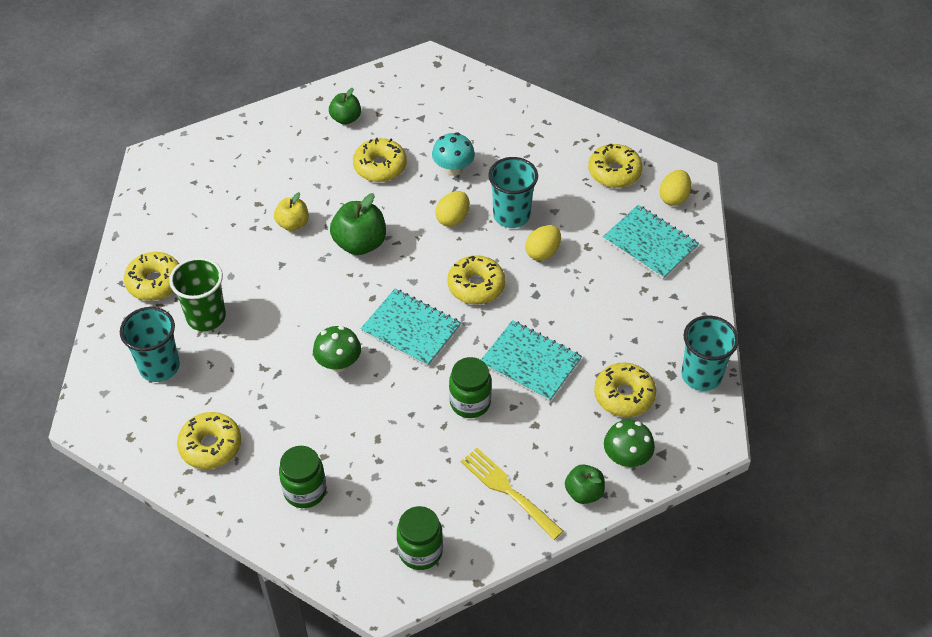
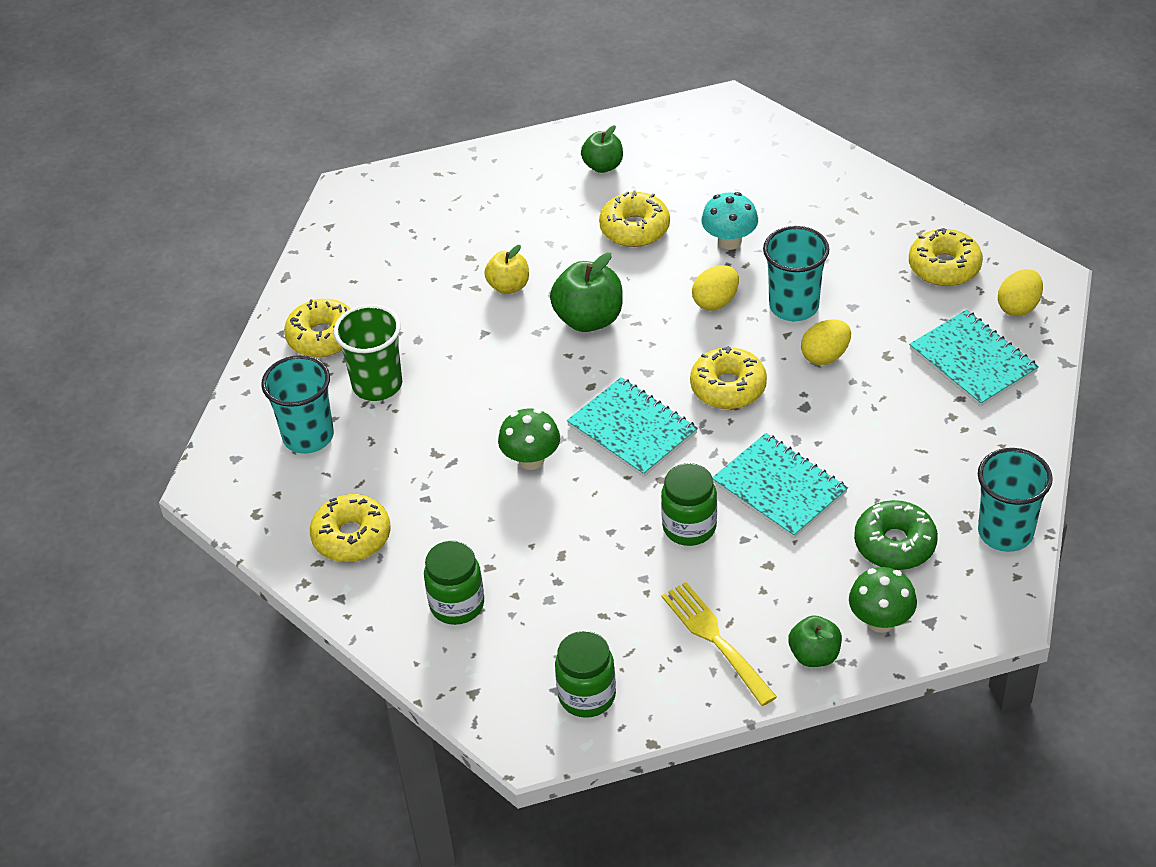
camera: 15 degrees right, 5 degrees down
(624, 395) = (894, 544): yellow donut -> green donut

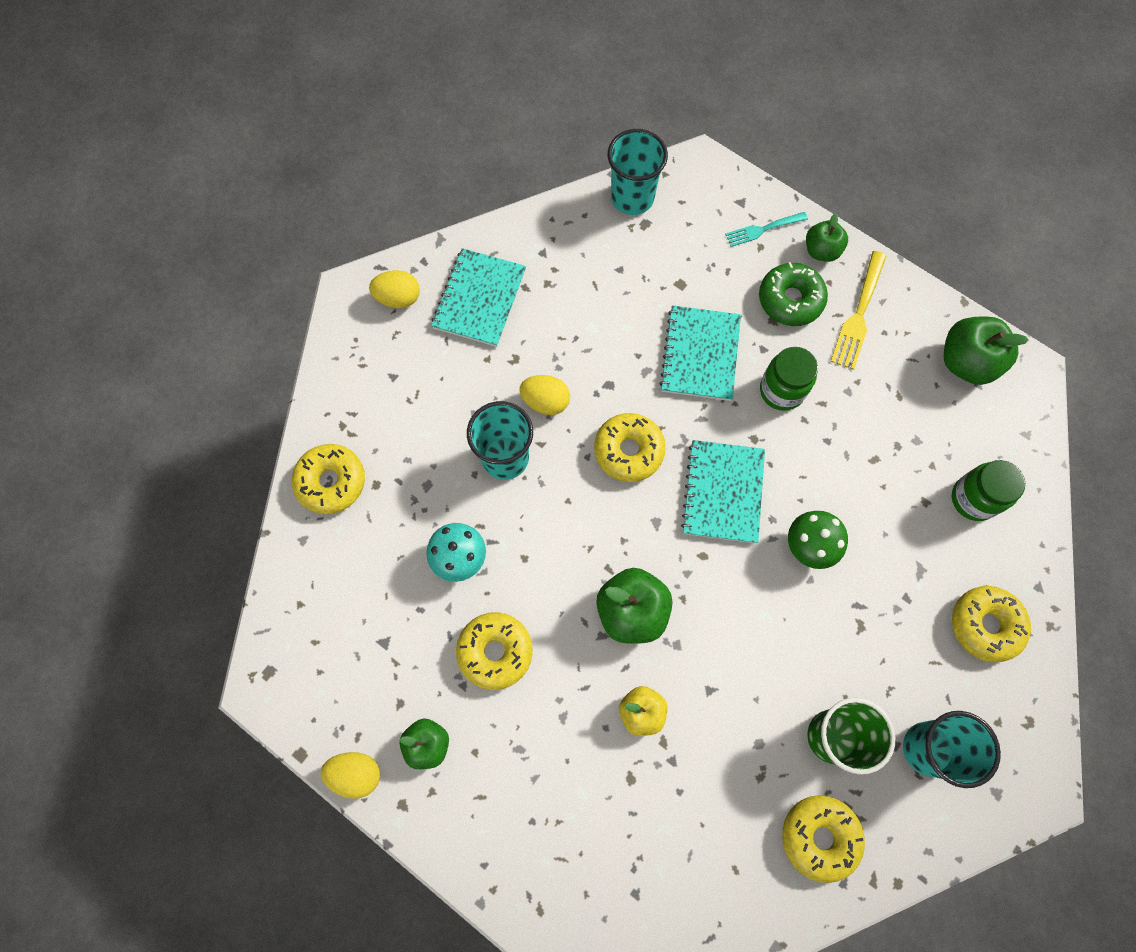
camera: 130 degrees left, 25 degrees up
(587, 696) = (966, 362): green jar -> green apple
(715, 302) = (541, 521): yellow egg -> yellow egg (356, 774)
(880, 621) = (763, 229): green mushroom -> turquoise fork
(894, 544) = (693, 255): green donut -> green donut (790, 300)
(944, 267) = (384, 373): yellow donut -> yellow donut (331, 482)

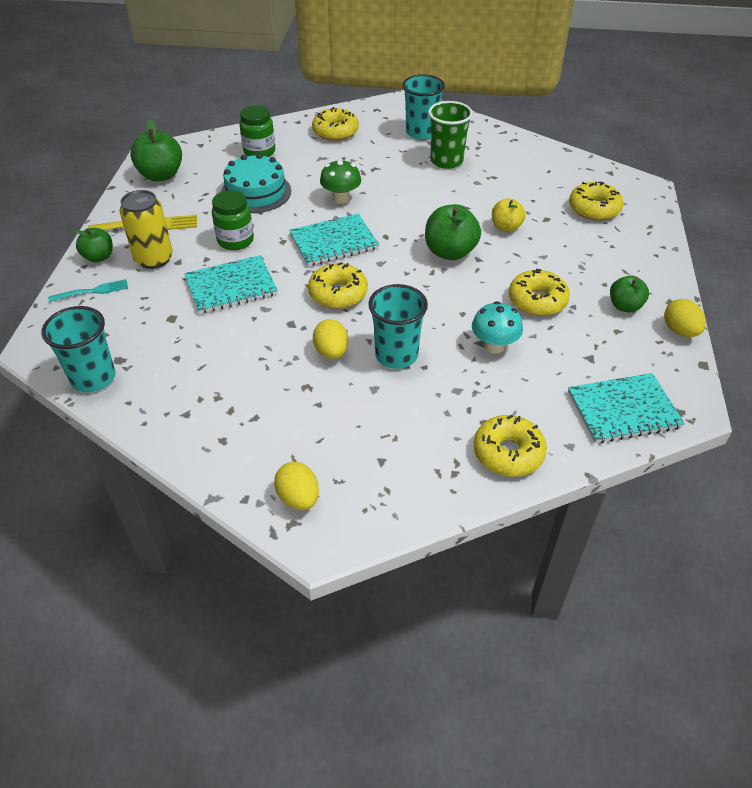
camera: 120 degrees left, 25 degrees down
(479, 299) = (262, 436): turquoise notebook -> turquoise notebook (623, 410)
(763, 229) = (92, 291): turquoise fork -> turquoise fork turned 60 degrees counterclockwise
(790, 300) = (154, 259): green donut -> yellow can
(819, 837) = (502, 151): yellow donut -> yellow donut (594, 209)
(873, 453) = (256, 192): none -> turquoise cake

